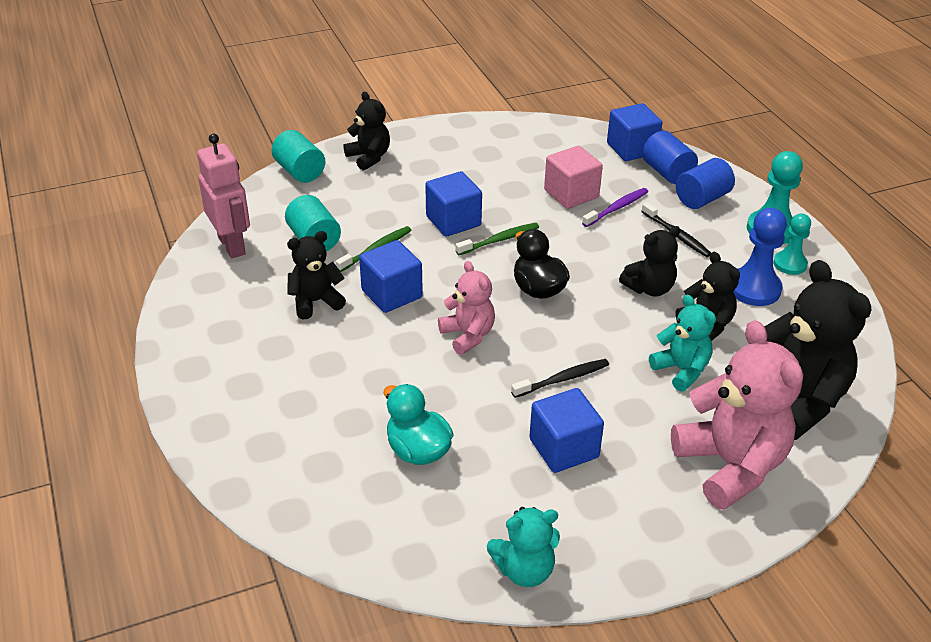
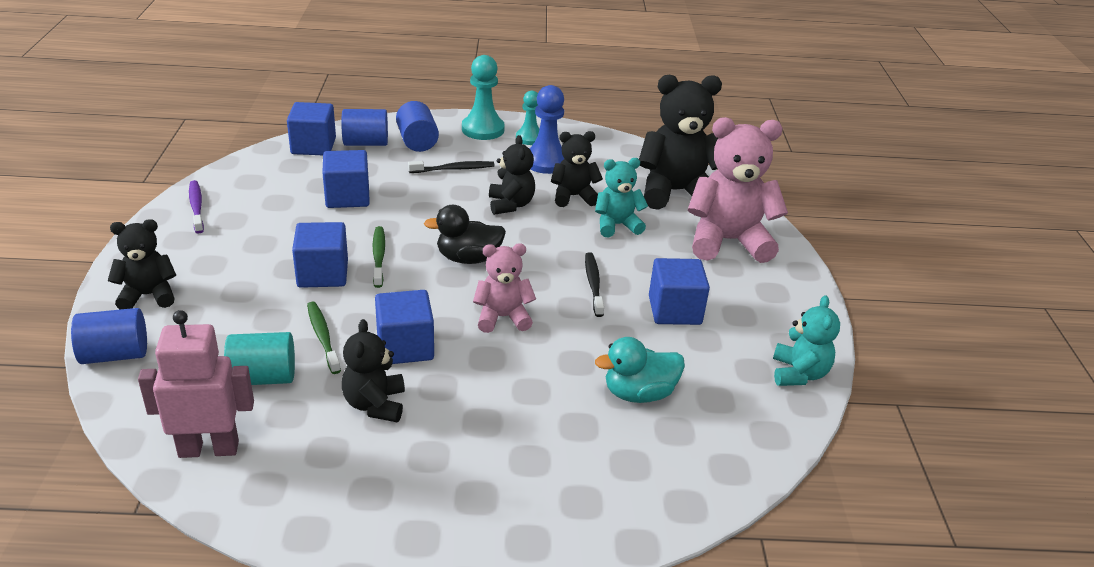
camera: 70 degrees left, 5 degrees down
(300, 171) = (115, 354): turquoise cylinder -> blue cylinder
(571, 194) = (347, 197): pink cube -> blue cube
(617, 208) = (391, 182): purple toothbrush -> purple toothbrush (196, 207)

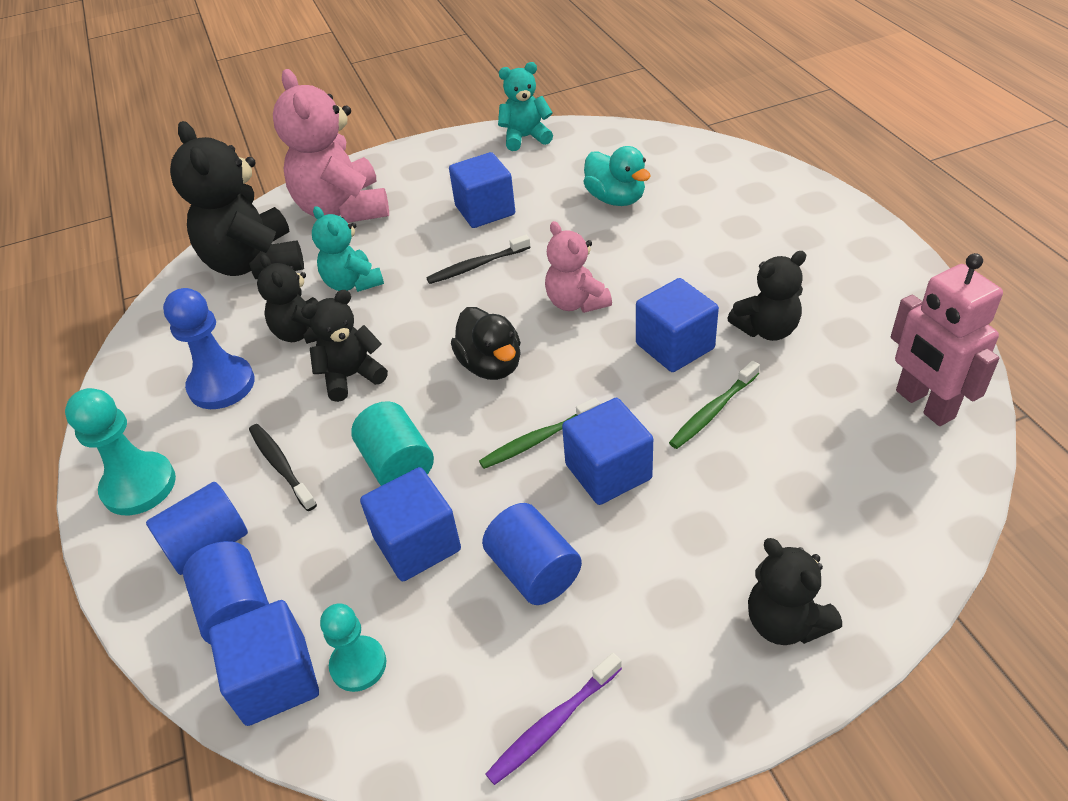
camera: 105 degrees left, 10 degrees up
(115, 354) = (900, 572): blue cylinder -> blue cylinder (534, 571)
(263, 377) = (808, 422): turquoise cylinder -> turquoise cylinder (397, 464)
(529, 138) = (153, 425): turquoise pawn -> turquoise pawn (358, 665)

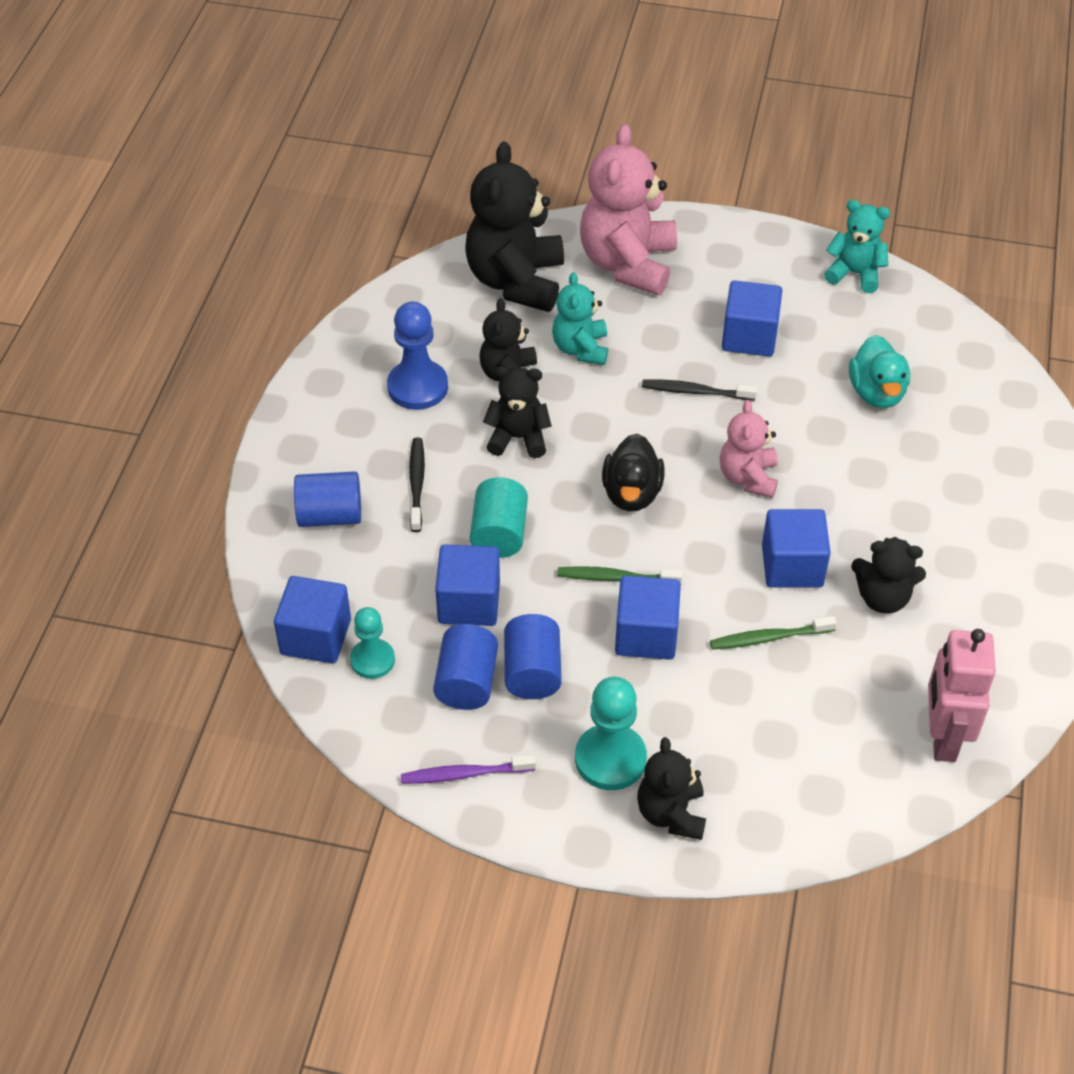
camera: 30 degrees right, 5 degrees up
(139, 486) = (310, 439): turquoise pawn -> turquoise pawn (610, 759)
(237, 610) = (320, 574): blue cylinder -> blue cylinder (466, 682)

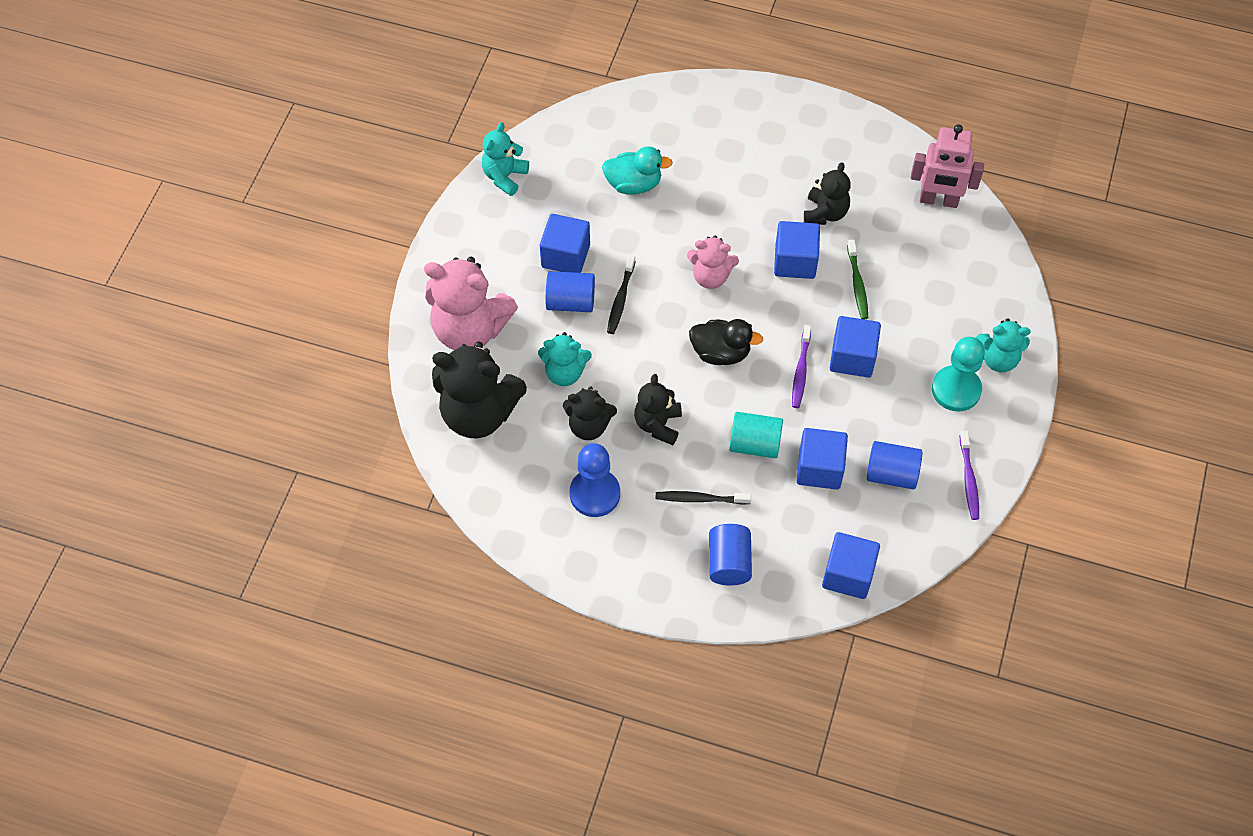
camera: 85 degrees left, 10 degrees up
(372, 660) = (870, 536): turquoise pawn -> none
(532, 672) = (883, 431): blue cylinder -> blue cylinder (570, 302)
(616, 578) = (800, 371): green toothbrush -> purple toothbrush
(671, 813) = (998, 359): black teddy bear -> turquoise teddy bear

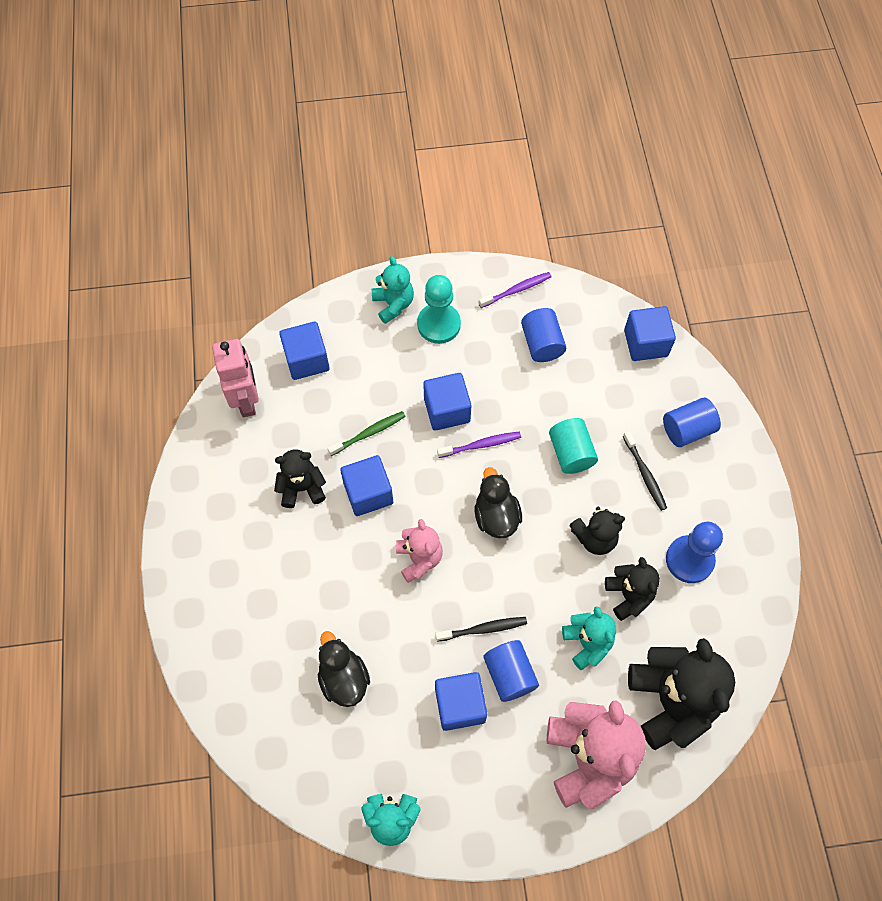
camera: 115 degrees left, 5 degrees up
(634, 184) = (343, 678): turquoise duck -> black duck
(819, 468) = (566, 396): blue cube -> blue cube (307, 360)

